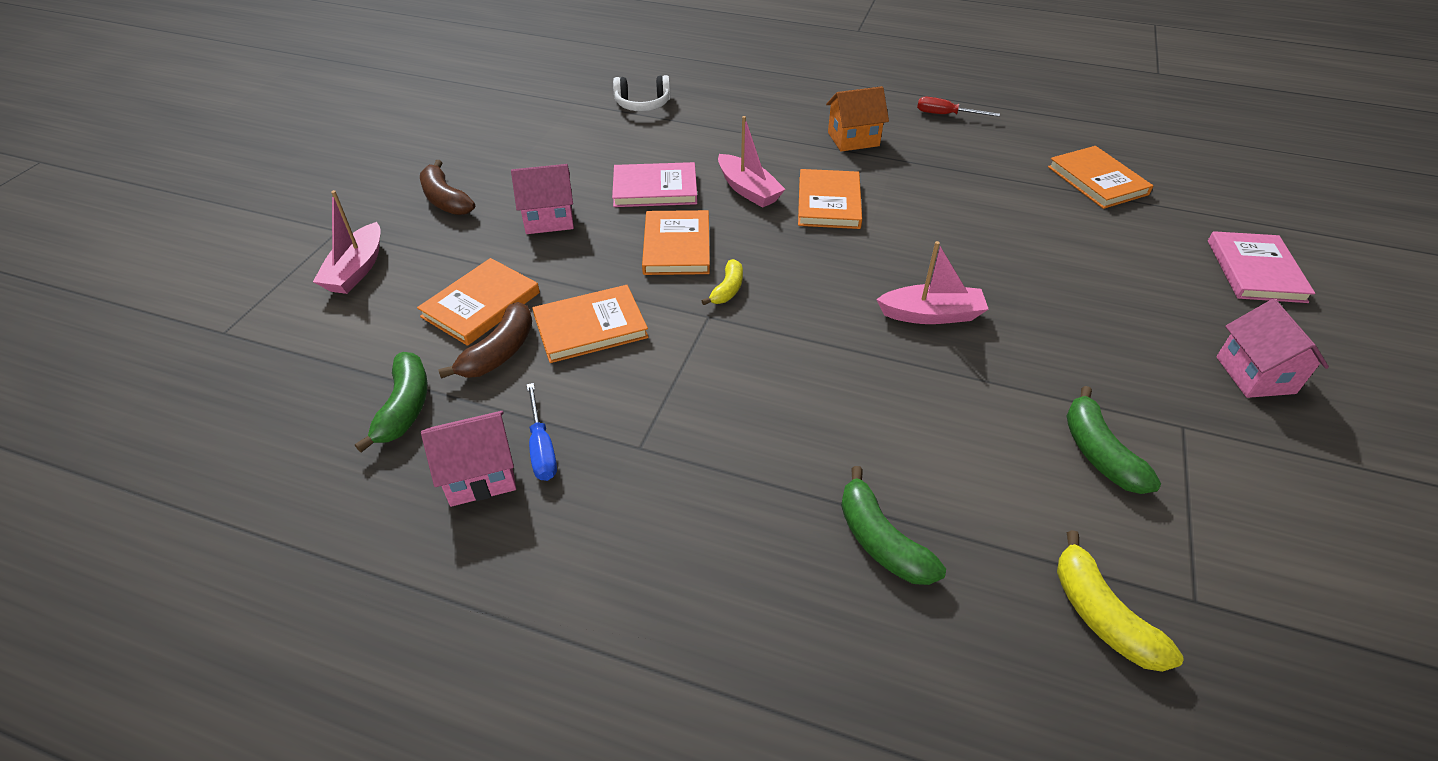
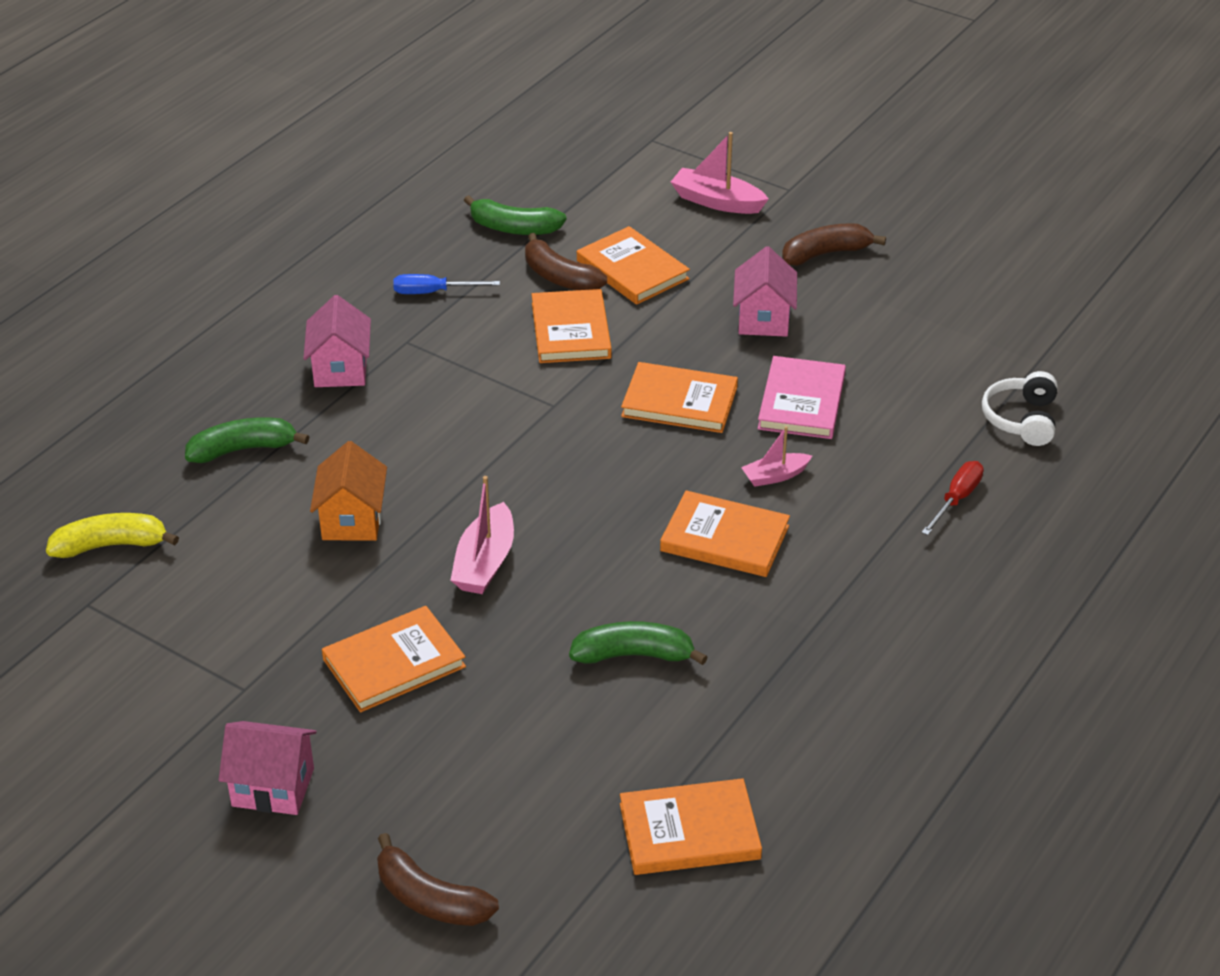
camera: 105 degrees right, 5 degrees down
(480, 475) = (420, 262): pink house -> pink house (340, 369)
(727, 289) = (590, 425): yellow banana -> none
(748, 190) = (775, 476): pink boat -> pink boat, size x0.63
(853, 139) = (875, 602): orange house -> orange house (352, 520)
(946, 115) = (925, 728): red screwdriver -> red screwdriver (956, 499)
(1077, 340) = (394, 663): none -> orange book
(1098, 452) = (249, 612): green banana -> green banana (634, 655)
(1255, 271) = (430, 899): pink book -> brown banana

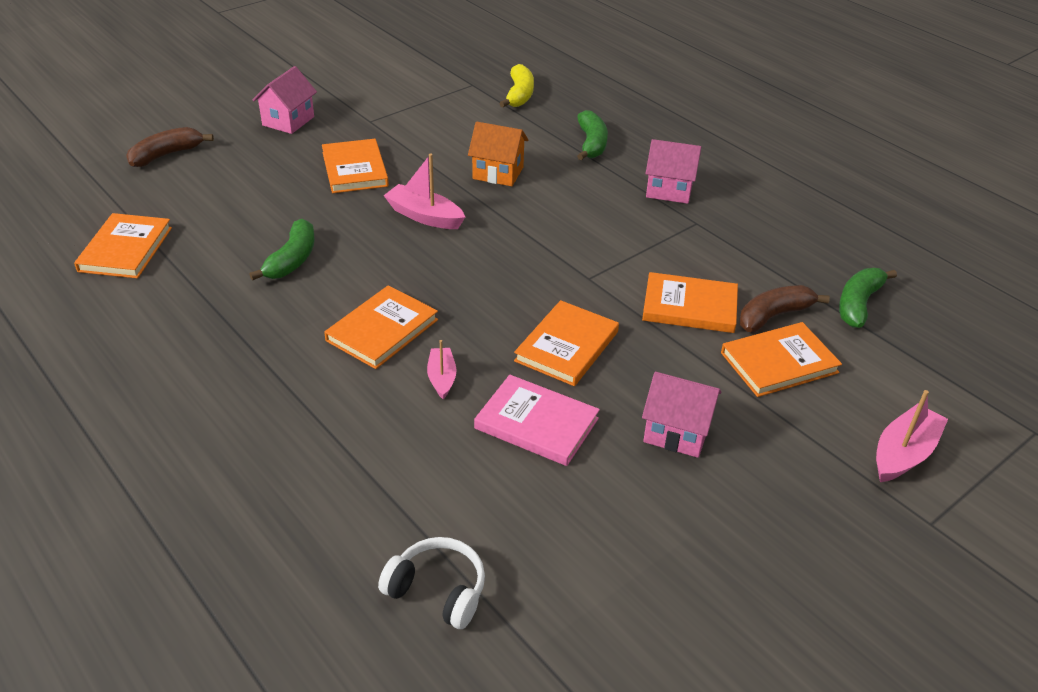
camera: 105 degrees right, 0 degrees up
(433, 292) = (762, 245): blue screwdriver -> none
(826, 253) = (790, 517): brown banana -> none
(956, 499) = (346, 490): red screwdriver -> none

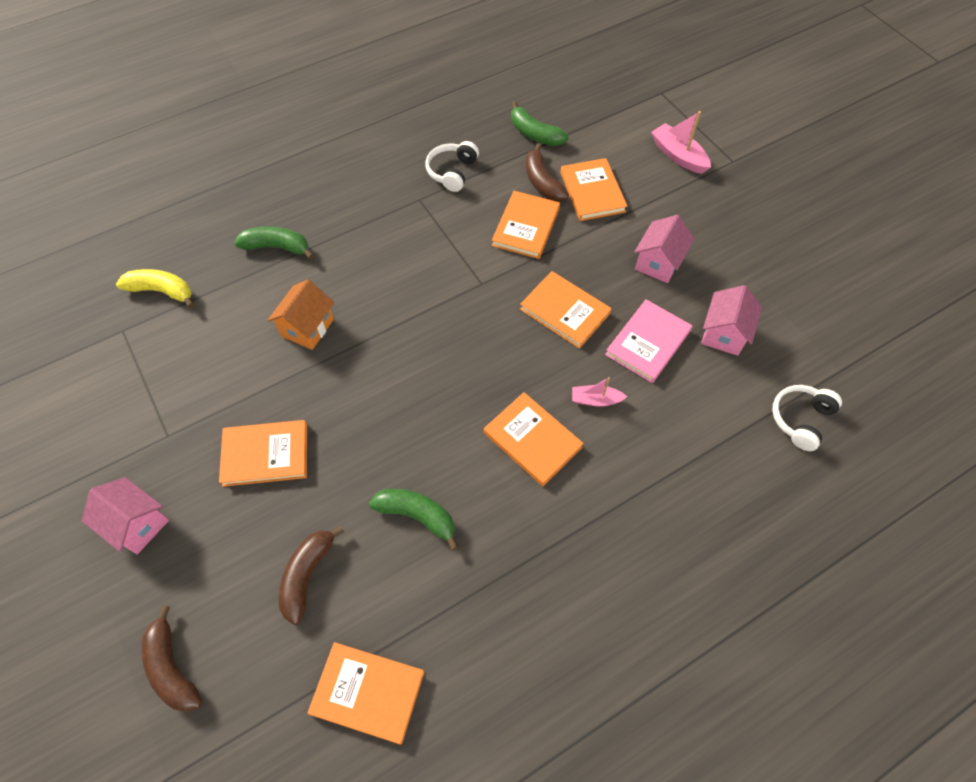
camera: 80 degrees left, 20 degrees up
(237, 205) = (307, 575): none -> brown banana
(424, 216) = (367, 395): pink boat -> none
(669, 190) = (368, 207): pink house -> pink house (724, 333)
(752, 242) = (452, 172): none -> white headphones

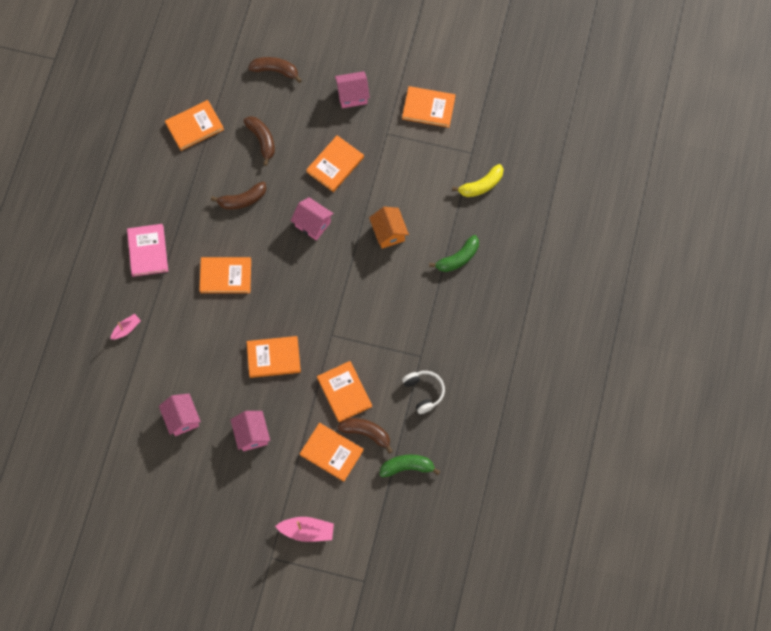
camera: 135 degrees right, 10 degrees up
(88, 421) = (428, 108): none -> orange book
(371, 409) = (312, 224): none -> pink house
(417, 516) = (242, 200): green banana -> brown banana
(595, 400) = (214, 322): pink boat -> pink boat (126, 329)
(648, 343) = (216, 377): pink book -> pink book (148, 251)
(800, 419) = (109, 400): white headphones -> none

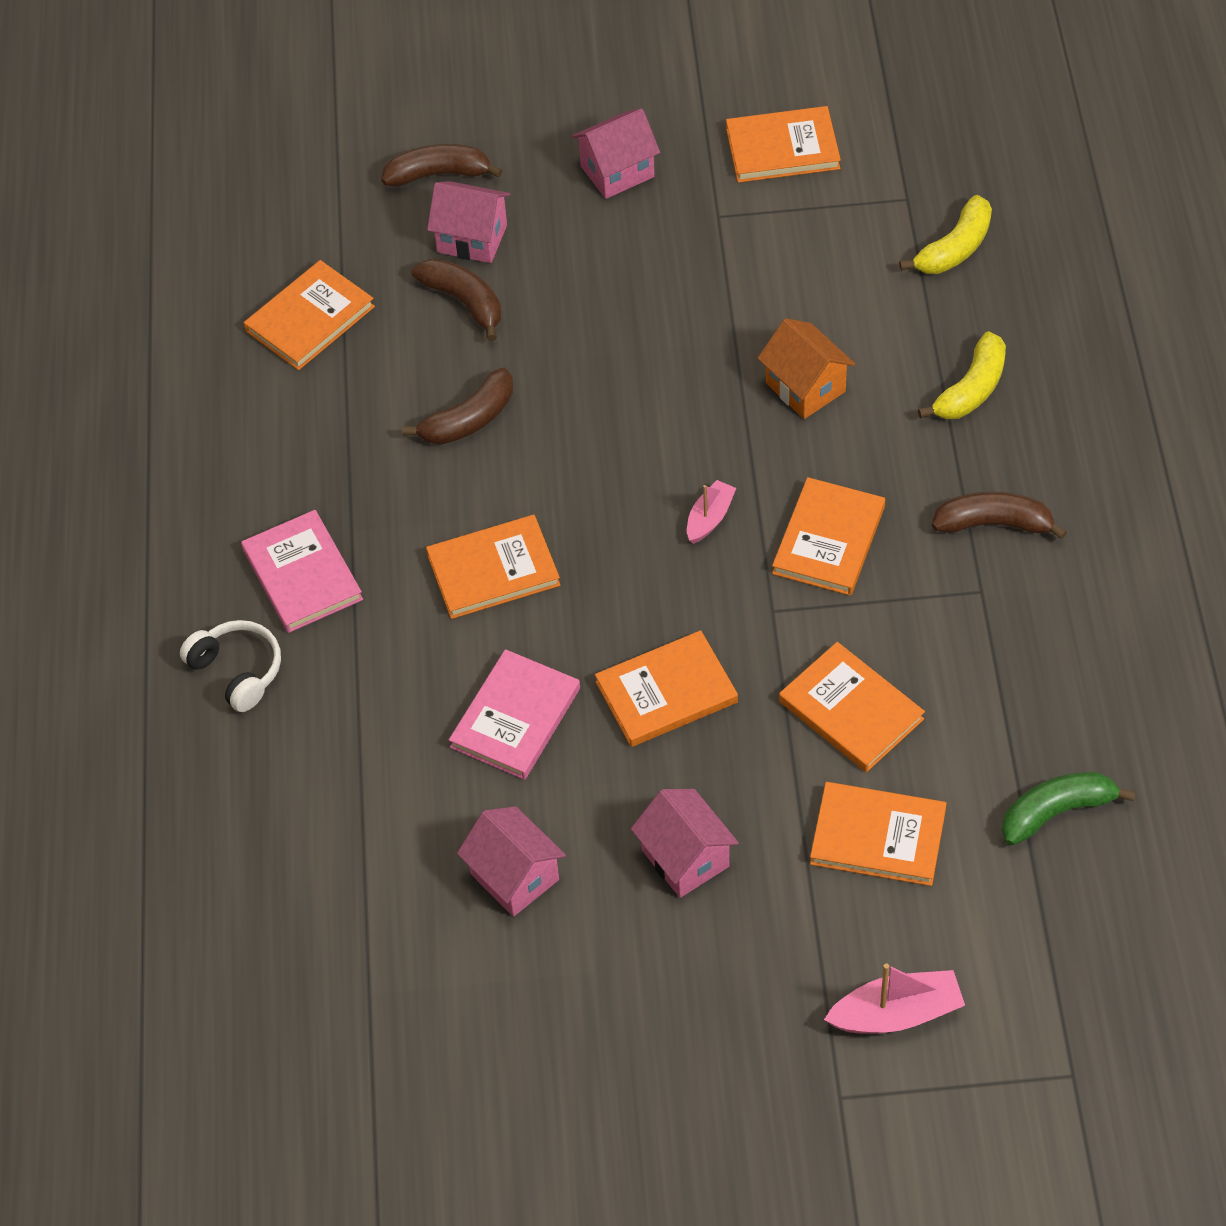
camera: 15 degrees left, 15 degrees down
(126, 329) = (315, 738): pink boat -> pink boat (709, 518)
(209, 348) = (515, 718): none -> pink book
(312, 224) = (638, 419): pink house -> pink house (472, 239)
(335, 165) = (637, 300): orange book -> orange book (828, 540)
(366, 433) = (936, 774): brown banana -> brown banana (994, 524)
(424, 392) = (1021, 656): white headphones -> white headphones (237, 671)
(458, 258) = (971, 389): green banana -> yellow banana

